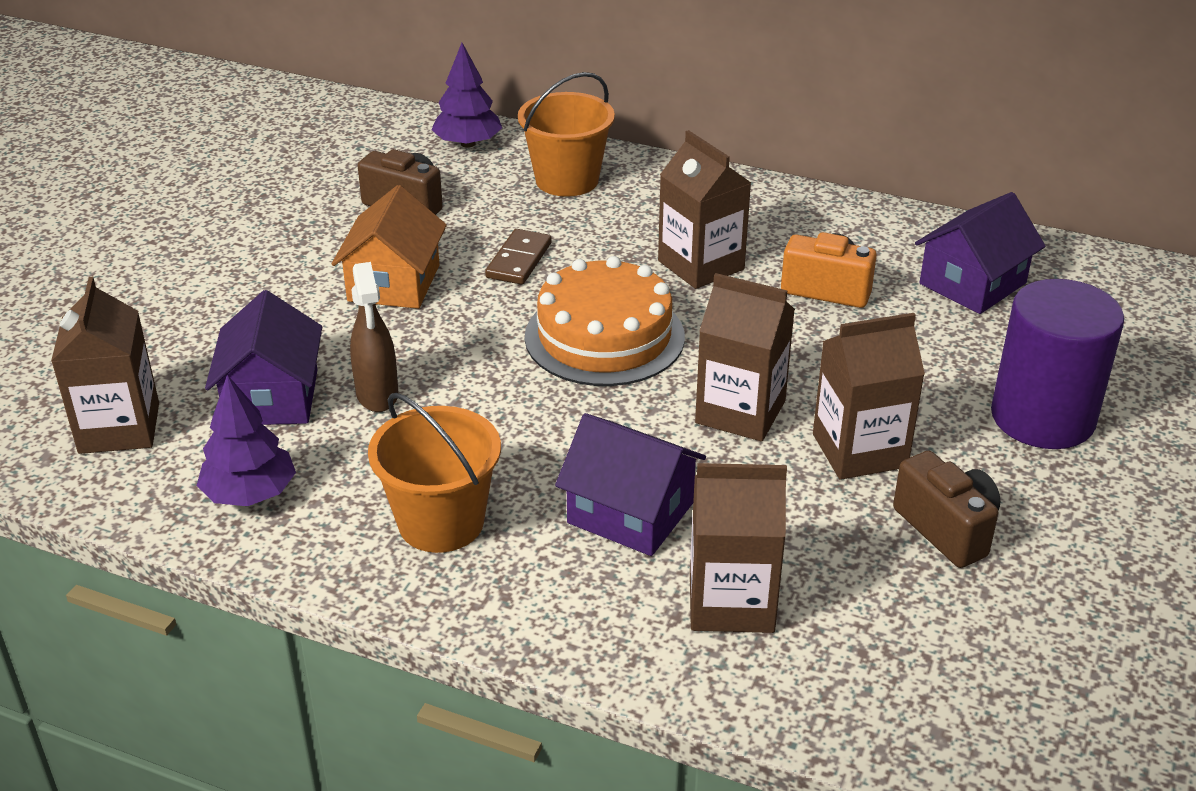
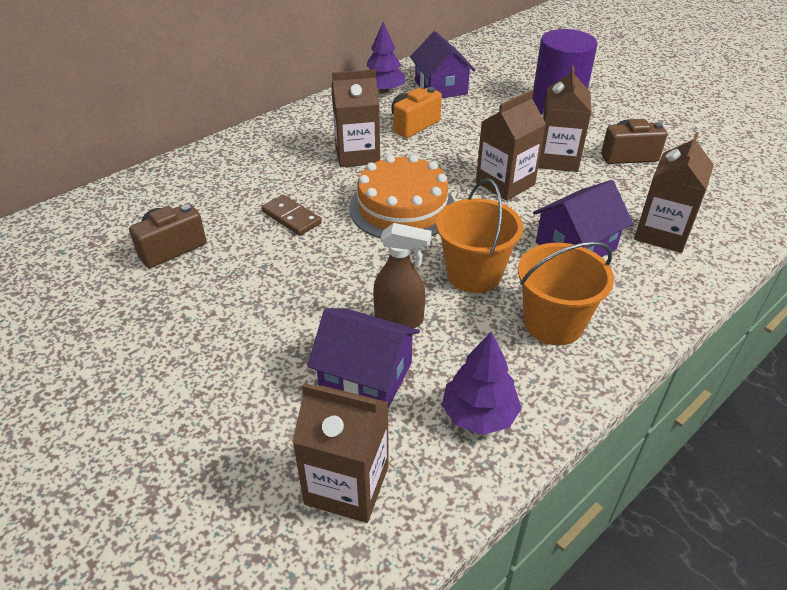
camera: 65 degrees left, 5 degrees up
(394, 283) = (268, 279): orange house -> none
(467, 143) = (122, 200): purple tree -> purple tree (383, 91)
(567, 180) = (216, 174): orange bucket -> orange bucket (474, 274)

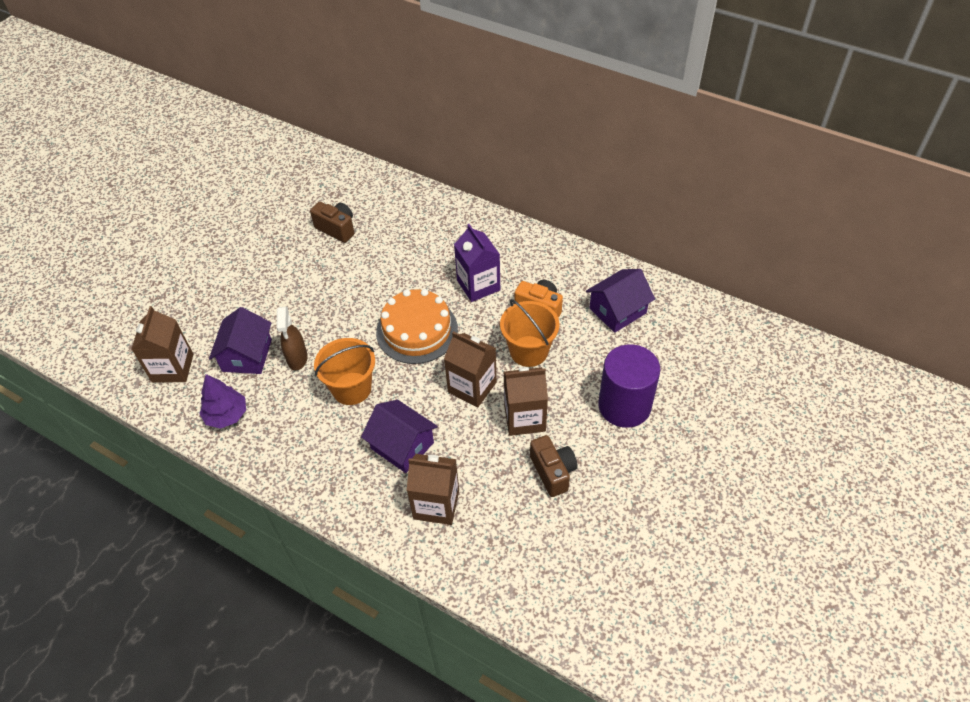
camera: 75 degrees right, 10 degrees up
(291, 217) = (386, 274): brown domino -> none
(357, 155) = (478, 285): brown carton -> purple carton
(383, 91) = (591, 273): purple tree -> none
(553, 323) = (311, 442): orange bucket -> orange bucket (529, 351)

